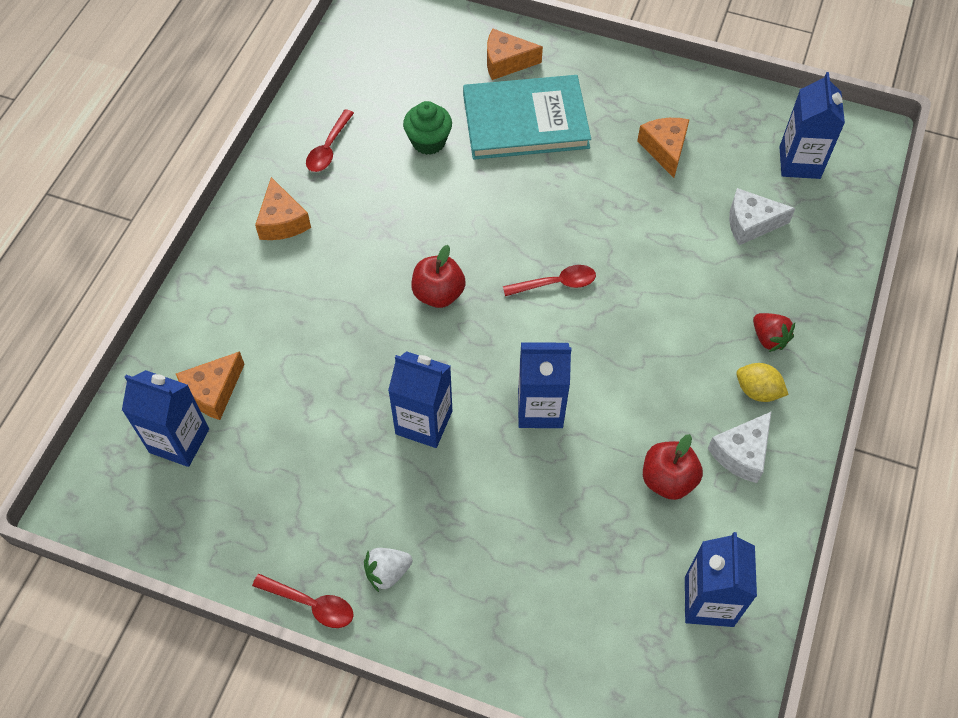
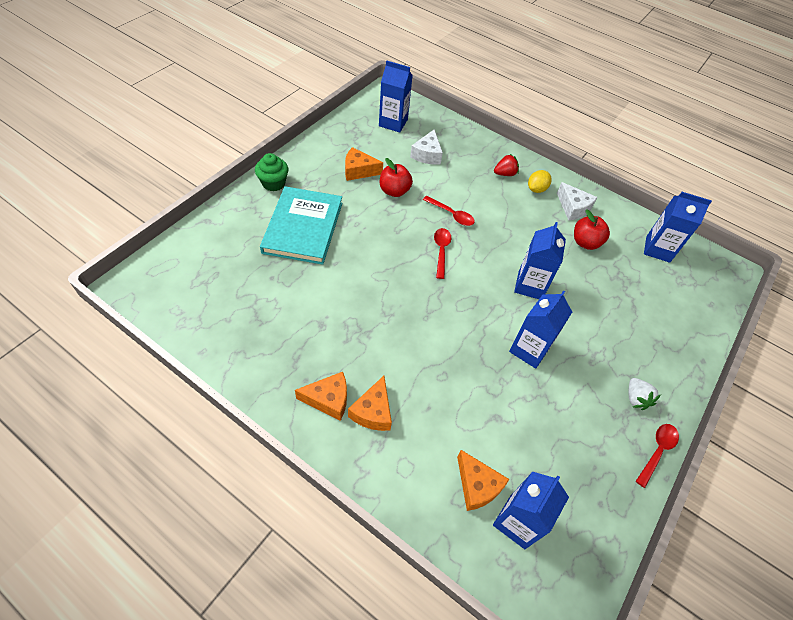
camera: 80 degrees left, 5 degrees down
(328, 148) = (269, 350): red spoon -> red spoon (451, 215)
(428, 141) = (294, 285): green cupcake -> green cupcake (273, 183)
(438, 294) = (430, 314): red apple -> red apple (394, 191)
(506, 62) = (244, 222): orange cheese -> orange cheese (373, 411)

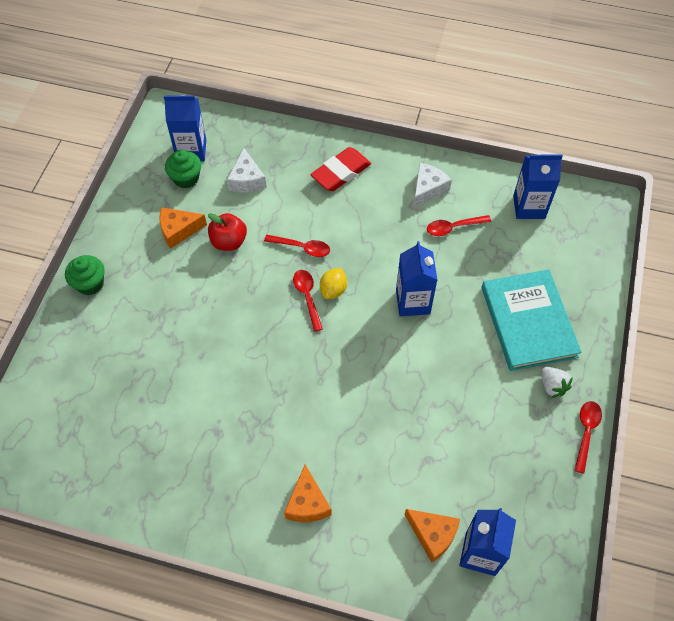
camera: 15 degrees left, 5 degrees up
(303, 227) = (148, 326): turquoise book -> turquoise book (528, 322)
(328, 399) = (259, 509): orange cheese -> none
(380, 139) = (186, 178): none -> green cupcake
(505, 174) = (341, 172): red strawberry -> red eraser
(529, 349) = (435, 375): blue carton -> none
(536, 189) = (381, 180): yellow lemon -> yellow lemon (333, 290)
(573, 208) = (428, 189): white cheese -> white cheese turned 90 degrees counterclockwise
(585, 242) = (453, 227): red apple -> red spoon

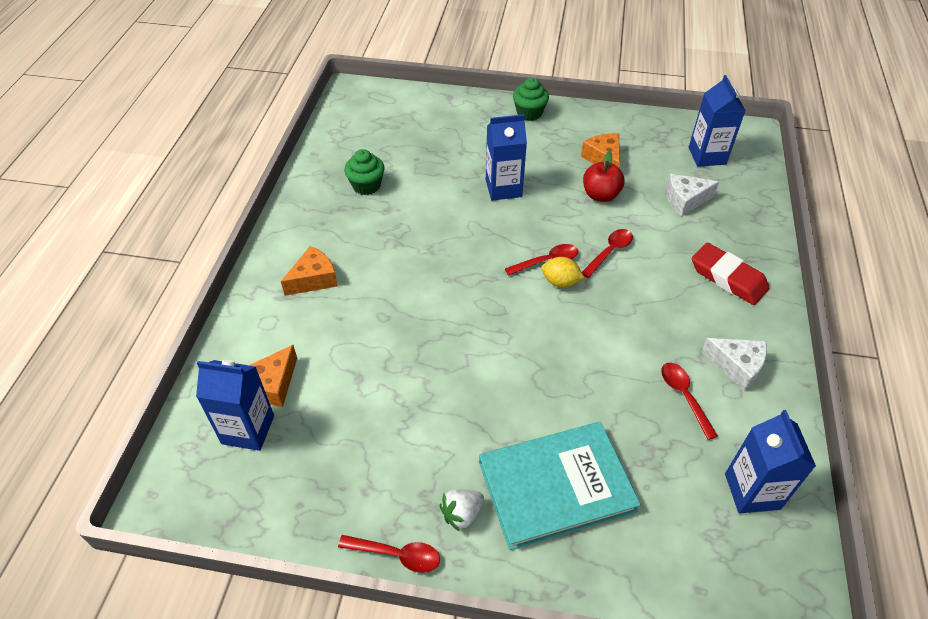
camera: 85 degrees right, 10 degrees down
(186, 178) = (669, 156): green cupcake -> green cupcake (366, 186)
(302, 248) = (609, 252): red spoon -> red spoon turned 150 degrees counterclockwise
(307, 503) = (314, 279): orange cheese -> orange cheese turned 150 degrees clockwise
(413, 302) = (560, 356): blue carton -> blue carton (503, 188)

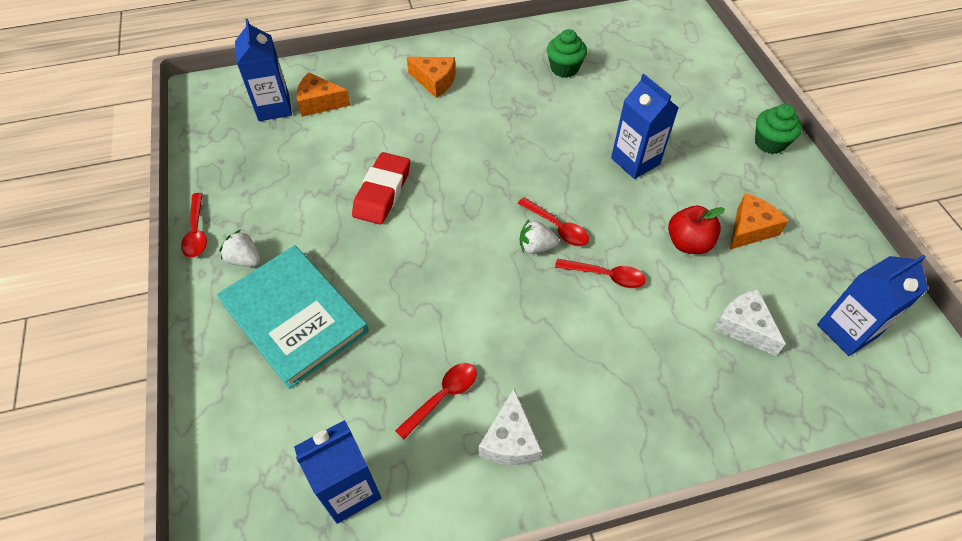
camera: 65 degrees right, 5 degrees up
(560, 282) = (536, 247): yellow lemon -> white strawberry
(728, 278) = (642, 402): red eraser -> red eraser (382, 192)

